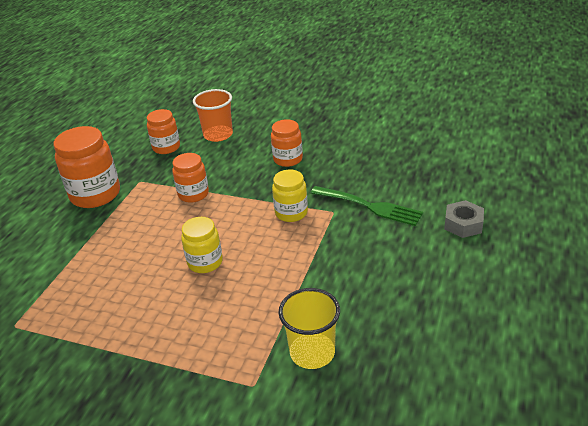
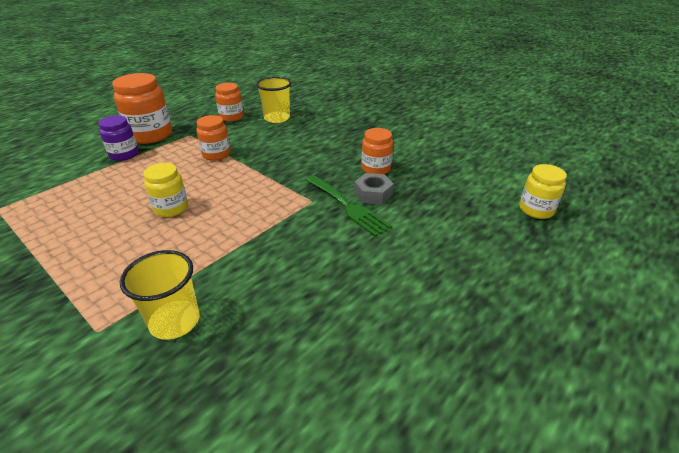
camera: 20 degrees right, 0 degrees up
(90, 225) = (124, 155): none -> purple jar
(218, 135) = (277, 118): orange cup -> yellow cup
(288, 159) = (313, 149): orange jar -> orange jar (376, 169)
(291, 213) = (276, 191): yellow jar -> yellow jar (536, 210)
(463, 224) = (423, 250): grey nut -> grey nut (373, 194)

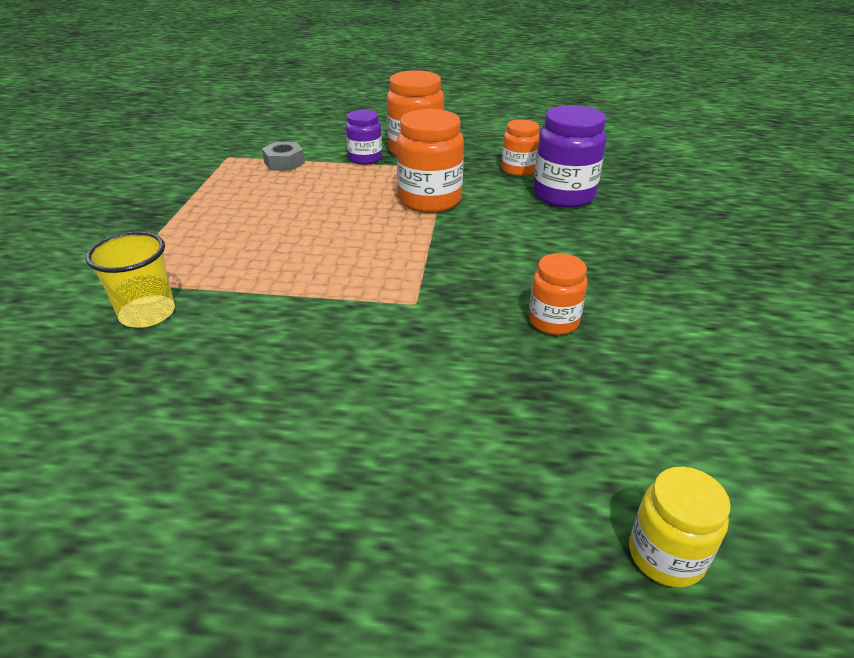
camera: 55 degrees right, 0 degrees up
(171, 208) = (307, 226): yellow jar -> none
(216, 154) = (430, 200): orange jar -> orange jar, size x1.65
(277, 118) = (563, 195): yellow cup -> purple jar
(348, 206) = (434, 335): green fork -> none
(373, 194) = (488, 344): grey nut -> grey nut (284, 162)

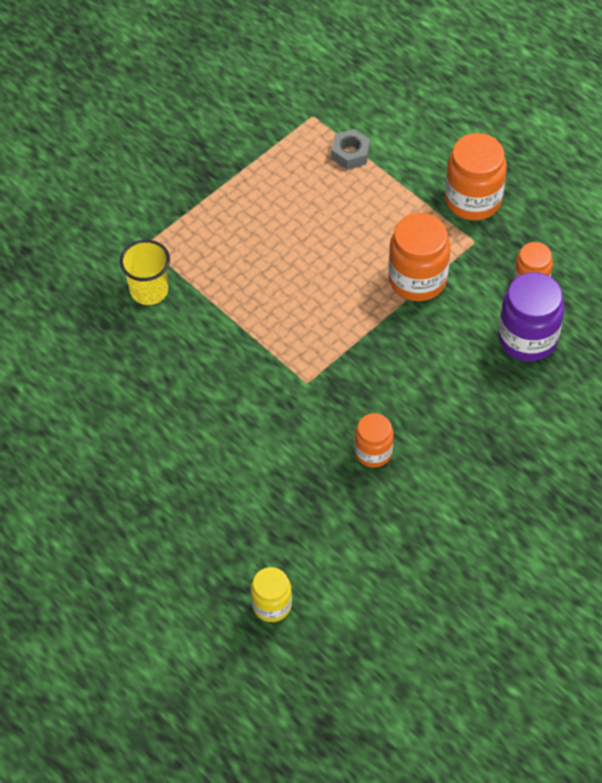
camera: 40 degrees right, 20 degrees up
(365, 158) = (420, 186): purple jar -> none

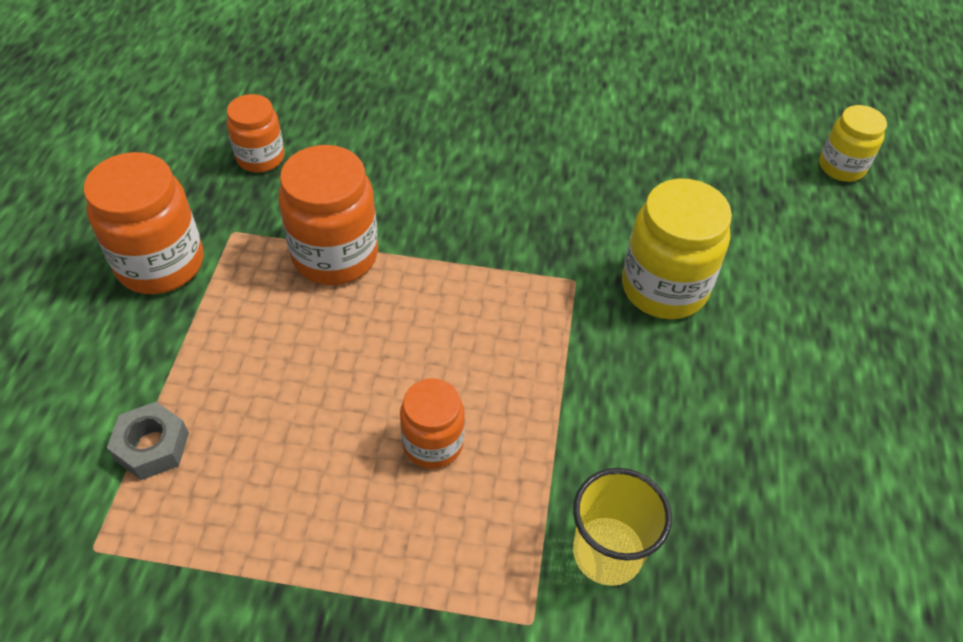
camera: 130 degrees left, 5 degrees down
(265, 422) = (664, 288): none -> yellow jar
(373, 452) = (602, 178): orange jar -> orange jar (433, 443)
(527, 338) = (344, 128): purple jar -> none

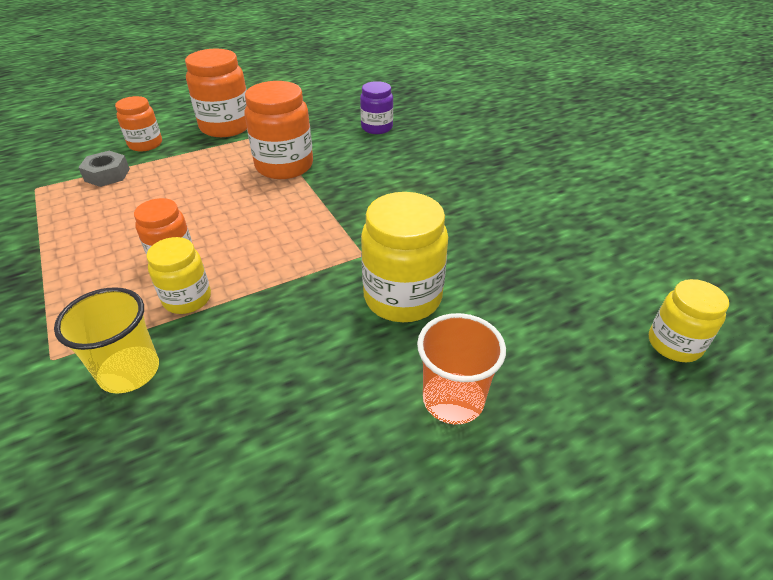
camera: 55 degrees right, 10 degrees down
(260, 158) = (328, 118): orange jar -> orange jar (145, 144)
(337, 131) = (377, 128): none -> purple jar
(526, 459) = (187, 299): none -> yellow jar
(809, 329) = (453, 400): none -> orange cup

